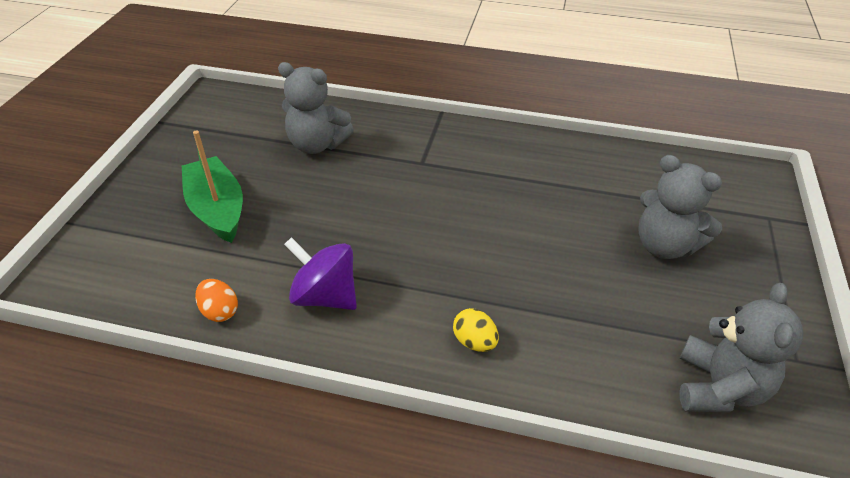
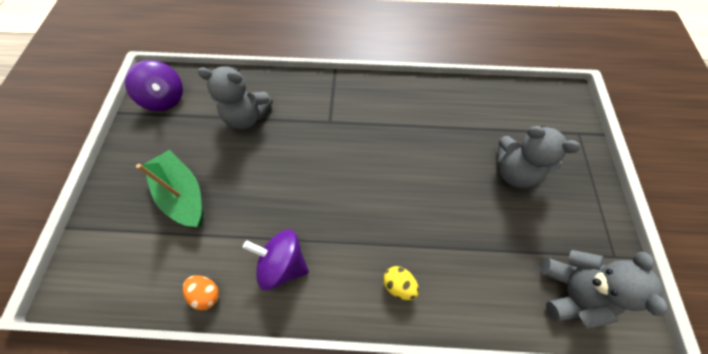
camera: 10 degrees left, 20 degrees up
(221, 115) = (165, 98): none -> purple spinning top

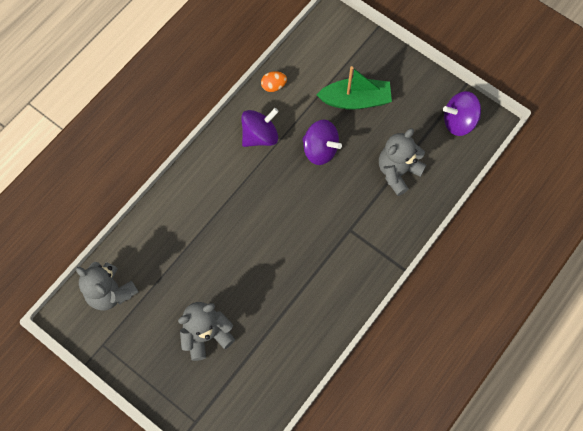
camera: 125 degrees right, 5 degrees up
(263, 192) = (320, 150): none -> purple spinning top
(399, 284) = (195, 194): yellow egg -> none

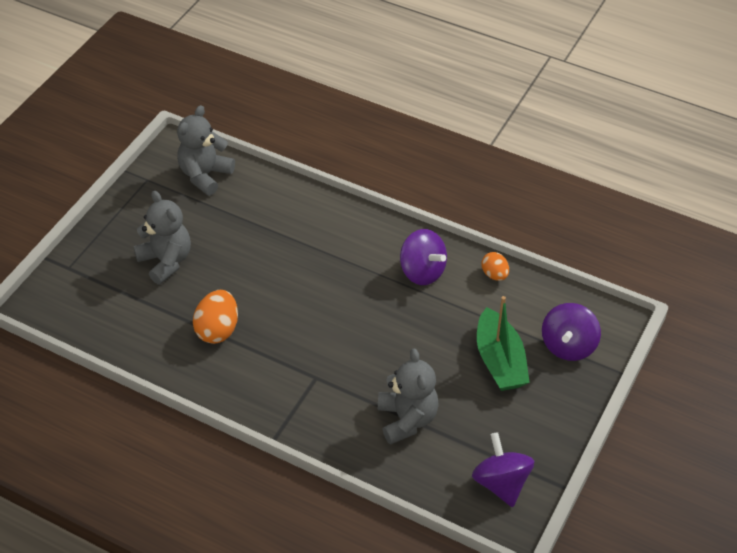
camera: 80 degrees right, 20 degrees down
(290, 298) = (218, 330): none -> orange egg
(320, 150) = (418, 333): purple spinning top -> purple spinning top (568, 346)
(398, 172) = (407, 419): grey teddy bear -> grey teddy bear turned 45 degrees clockwise

